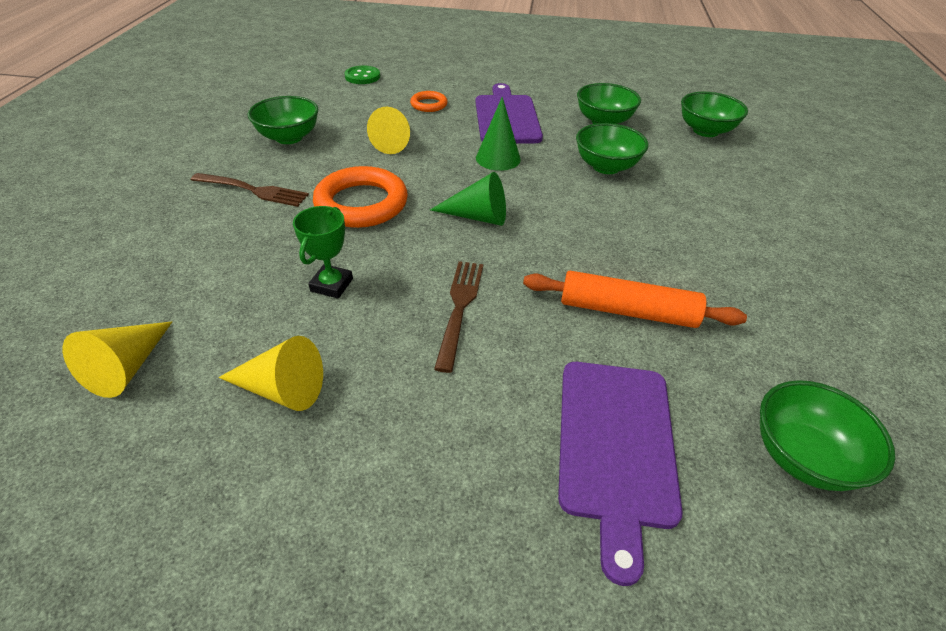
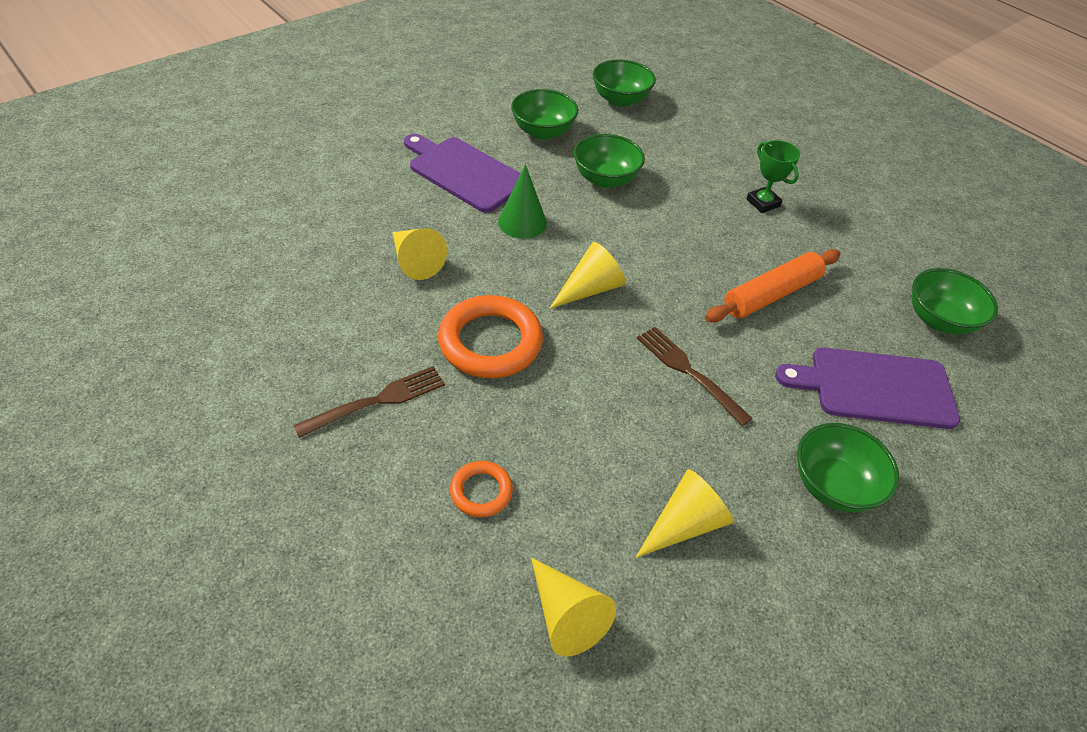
camera: 50 degrees left, 5 degrees up
(289, 137) = (306, 323): green bowl -> green bowl (833, 485)
(331, 285) = (587, 427): green trophy -> green trophy (763, 203)
(362, 76) = (250, 202): green button -> none
(429, 105) = (376, 199): orange ring -> orange ring (481, 491)
(477, 216) = (590, 289): green cone -> yellow cone
(615, 446) = (875, 387): purple cutting board -> purple cutting board turned 135 degrees clockwise

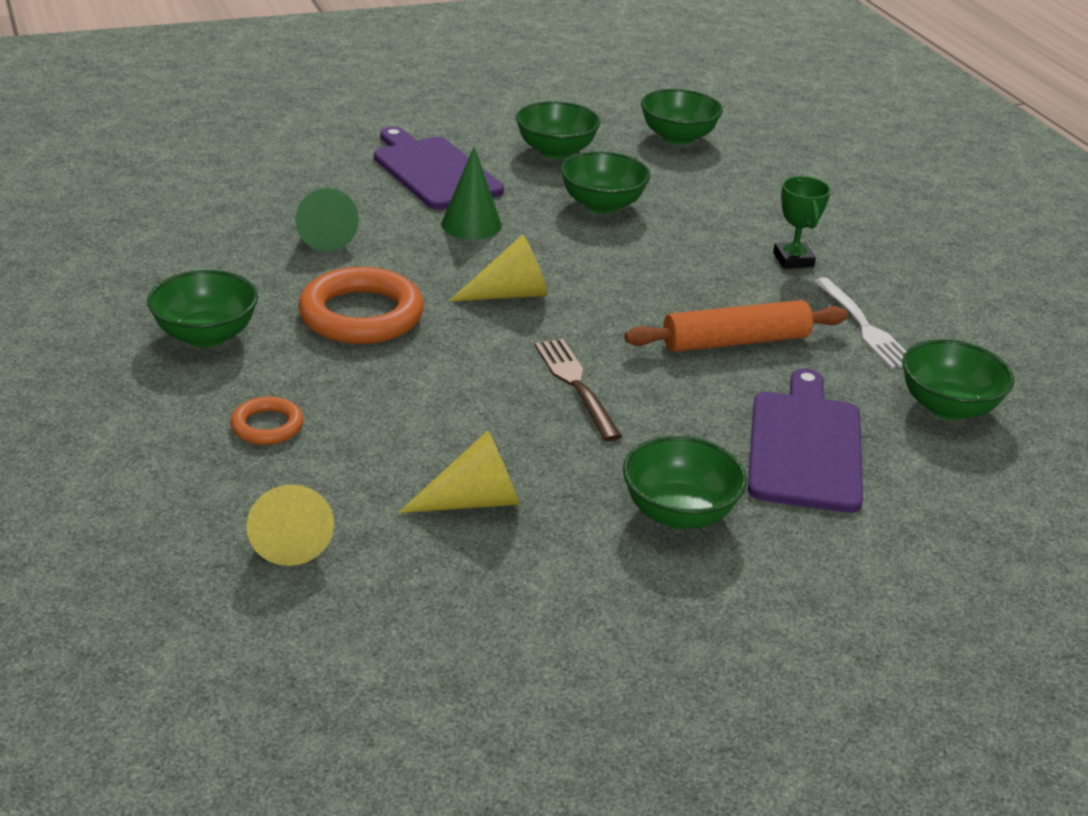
camera: 20 degrees right, 15 degrees down
(377, 401) = (206, 335): brown fork -> green bowl
(415, 261) = (324, 235): yellow cone -> green cone
(844, 256) = (864, 326): none -> white fork
(875, 387) = (805, 446): purple cutting board -> purple cutting board turned 75 degrees clockwise

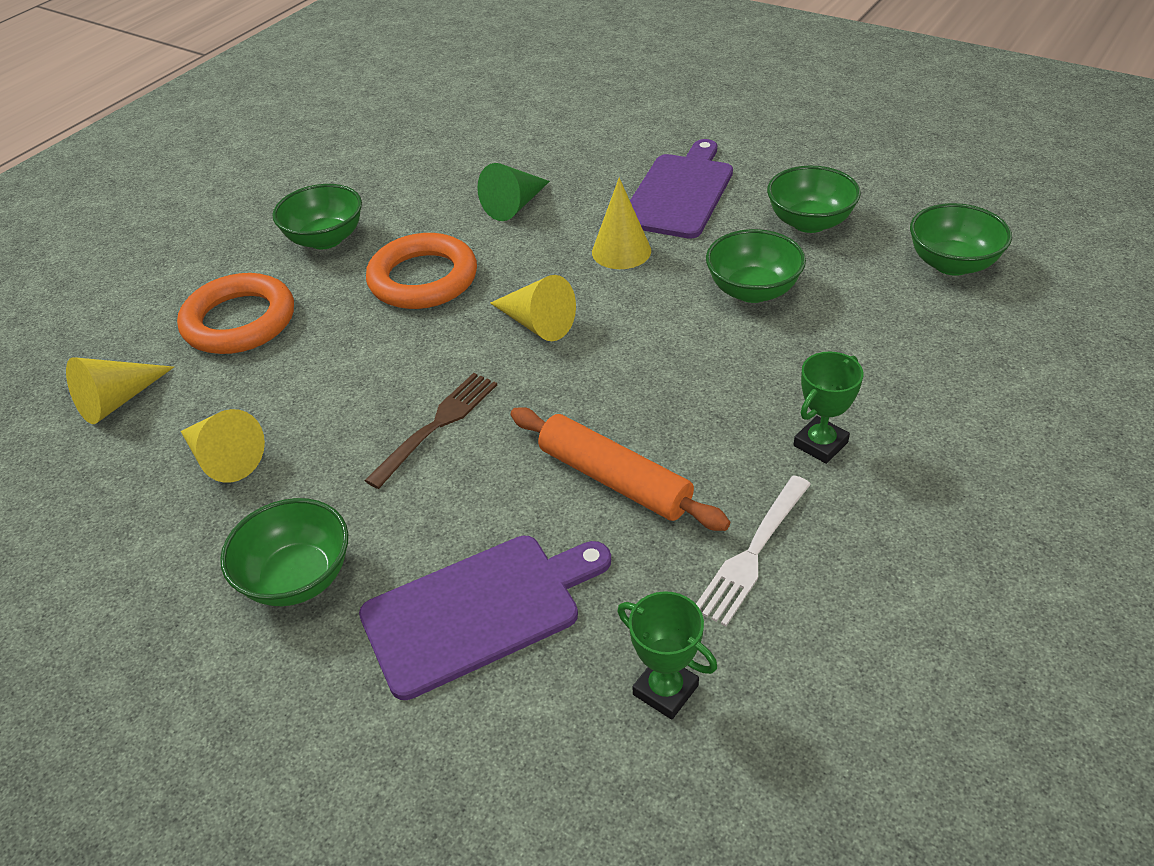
camera: 60 degrees right, 10 degrees up
(267, 426) = (239, 321): orange ring -> orange ring, size x1.94
(471, 224) = (621, 251): green cone -> yellow cone
(948, 407) = (665, 690): green bowl -> green trophy

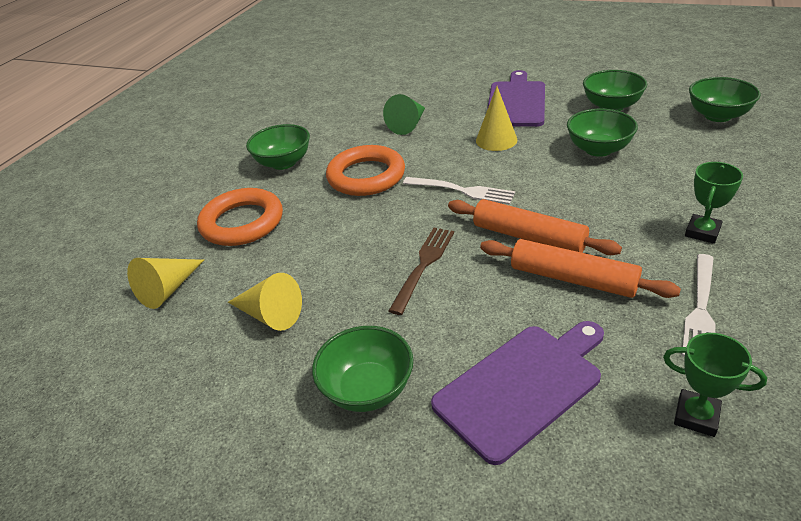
camera: 10 degrees left, 5 degrees down
(537, 323) = (462, 191): yellow cone -> white fork
(589, 409) = (528, 237): none -> orange rolling pin

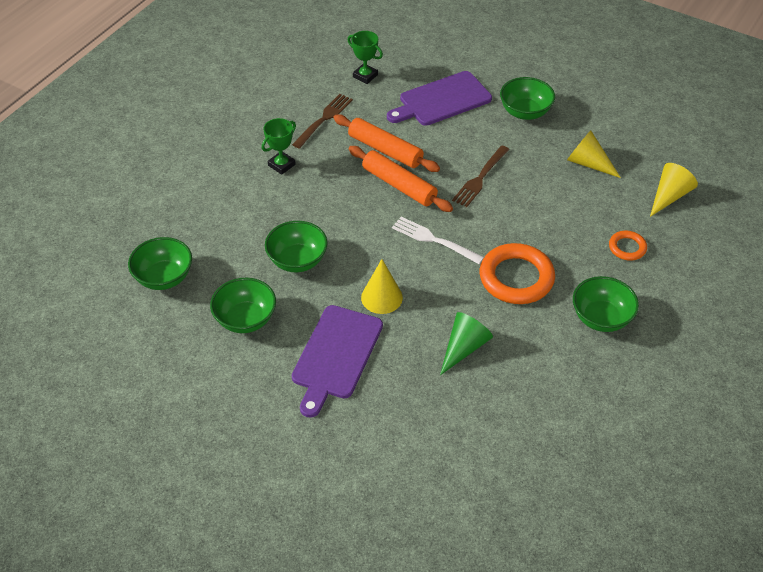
camera: 175 degrees left, 10 degrees up
(242, 222) = (627, 248): orange ring -> orange ring, size x0.52
(700, 309) = (324, 119): white fork -> brown fork

